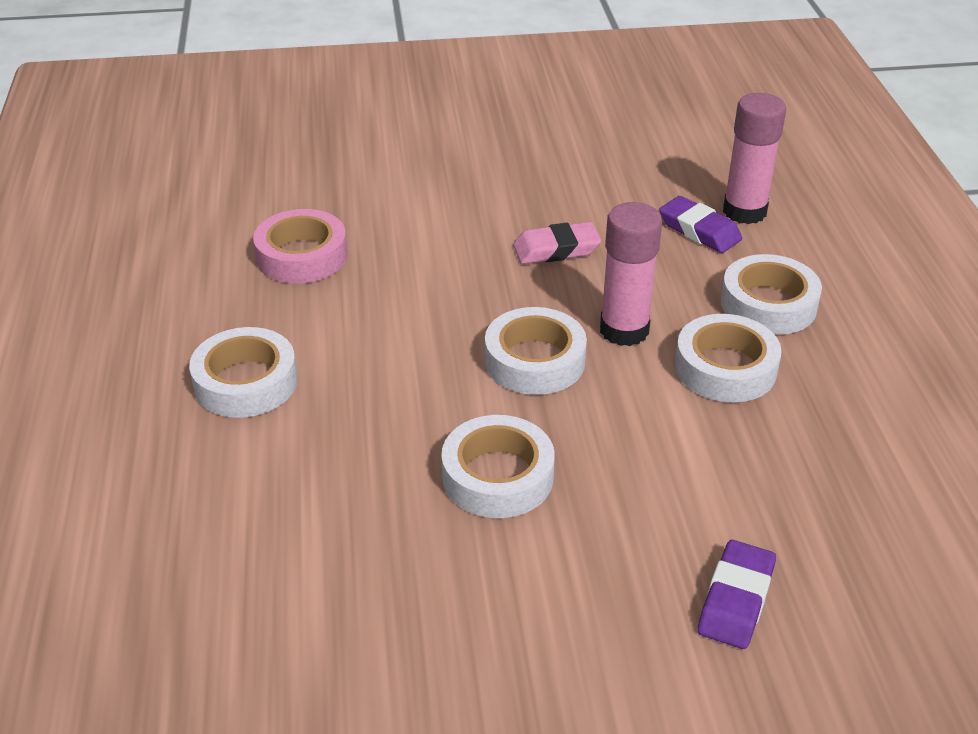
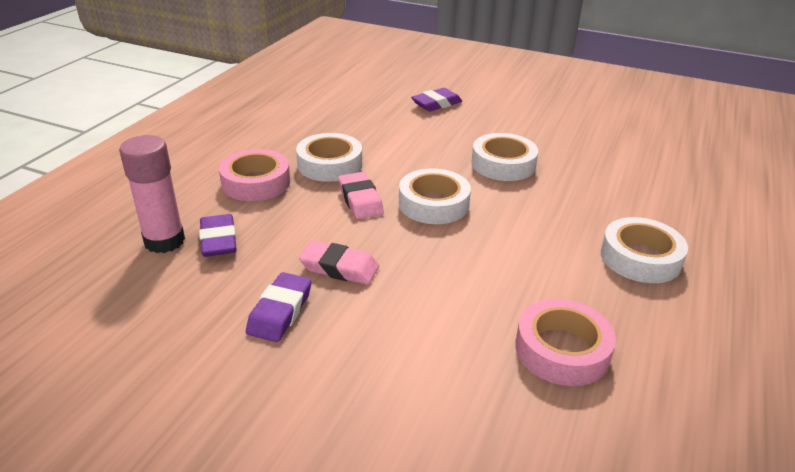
camera: 150 degrees left, 5 degrees down
(562, 199) = (280, 311): none -> purple eraser
(624, 330) = (360, 200): pink glue stick -> pink eraser
(768, 304) = (256, 182): white tape -> pink tape

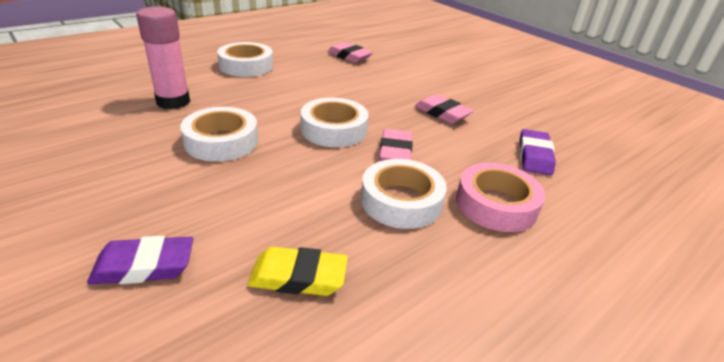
camera: 155 degrees left, 0 degrees up
(164, 241) = (584, 169): pink glue stick -> pink glue stick (173, 102)
(280, 311) = (490, 105): purple eraser -> none
(360, 118) = (298, 277): none -> yellow eraser
(562, 350) = (349, 56): pink tape -> pink eraser

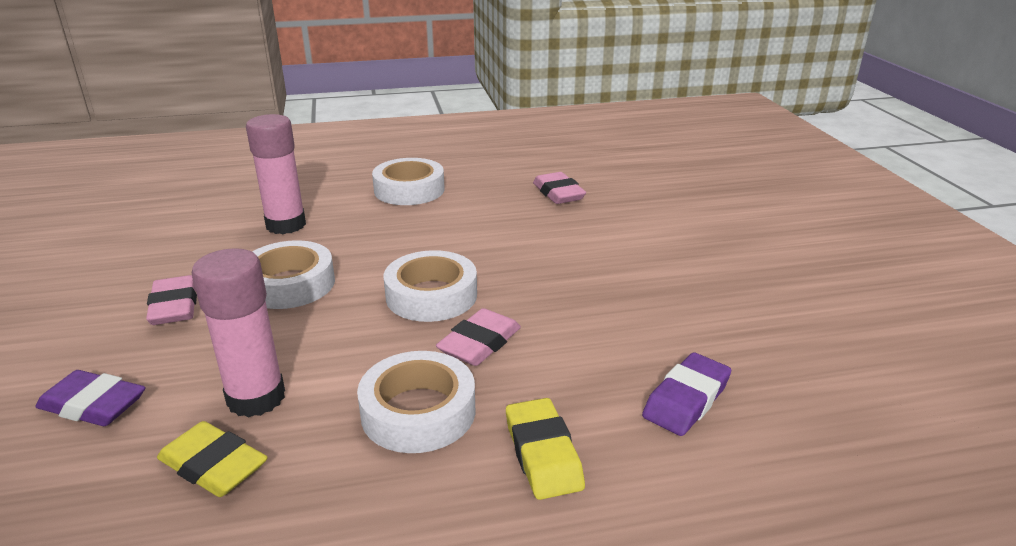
camera: 30 degrees right, 5 degrees down
(280, 223) = (256, 398): none -> pink glue stick
(442, 113) = (608, 302): pink eraser -> pink eraser (174, 306)
(496, 204) = (543, 454): pink tape -> yellow eraser

